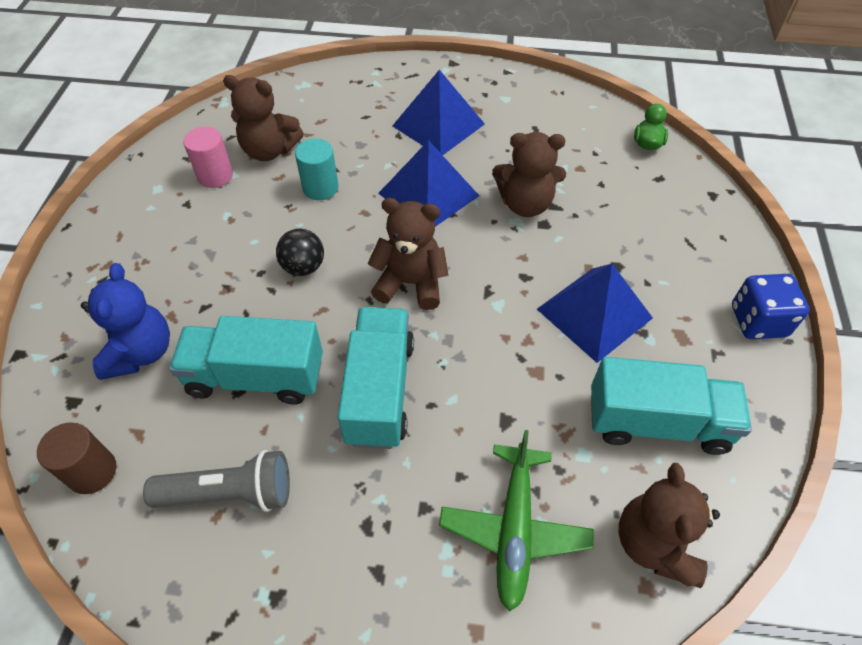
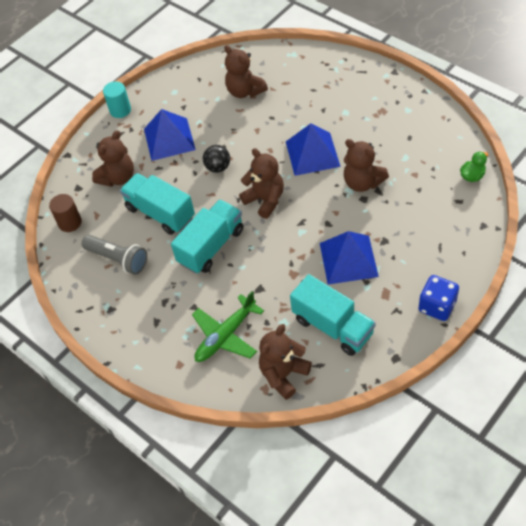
camera: 40 degrees right, 0 degrees up
(141, 352) = (118, 177): blue teddy bear -> brown teddy bear
(215, 176) = (207, 96): pink cylinder -> none
(320, 188) = (257, 125): turquoise cylinder -> turquoise cylinder (120, 110)
(438, 124) = (352, 112): blue pyramid -> blue pyramid (169, 139)

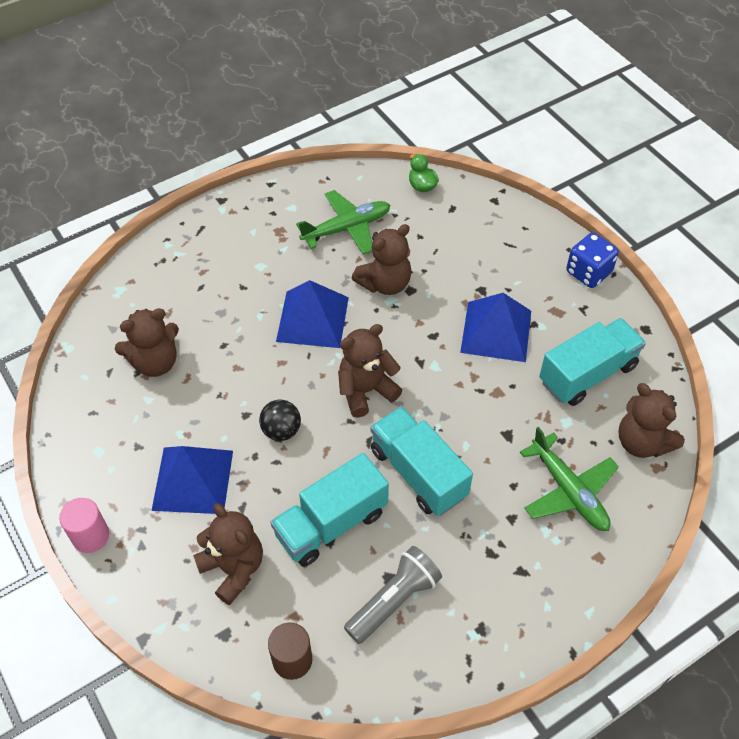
camera: 80 degrees left, 0 degrees up
(120, 110) = (91, 536): turquoise cylinder -> pink cylinder
(404, 145) = (346, 228): none -> green plane

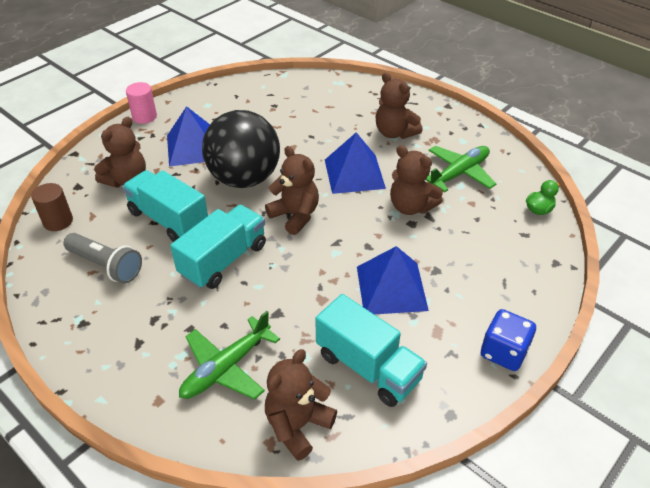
camera: 75 degrees right, 10 degrees down
(155, 362) = (284, 110): brown teddy bear -> brown teddy bear (394, 133)
(281, 430) = (244, 178): black ball -> black ball, size x2.35
(346, 228) = (459, 174): green plane -> green plane turned 90 degrees counterclockwise

